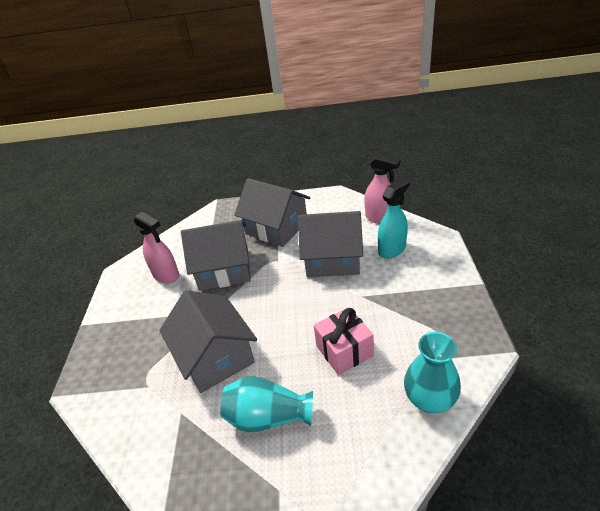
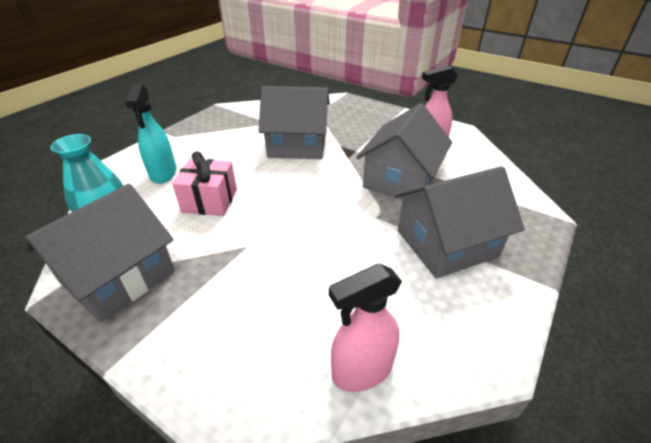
camera: 120 degrees right, 0 degrees up
(267, 417) = (218, 148): turquoise vase -> none
(332, 259) = (329, 258): grey house -> grey house (118, 276)
(392, 249) = (278, 326): turquoise spray bottle -> turquoise spray bottle (163, 173)

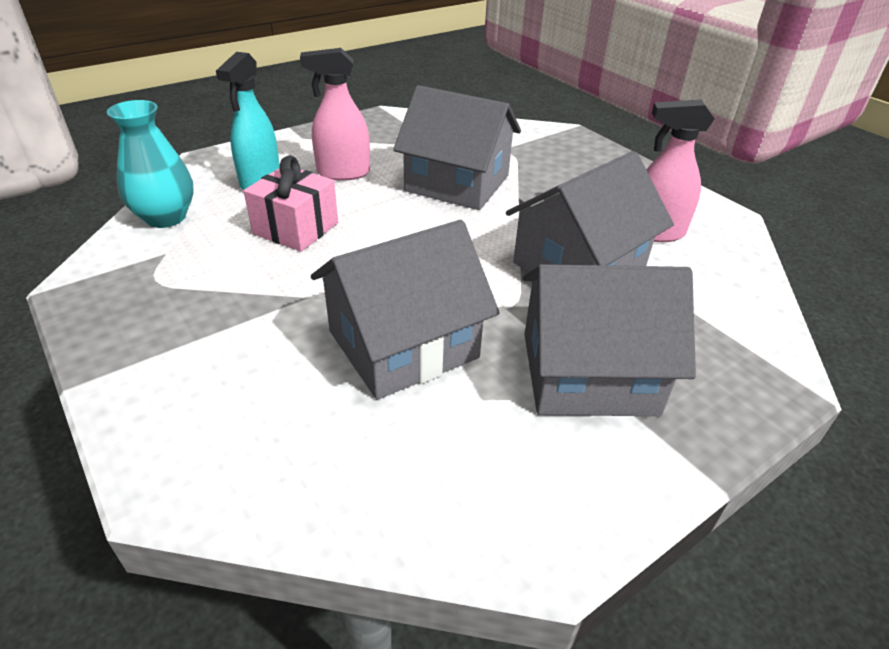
camera: 20 degrees right, 0 degrees up
(118, 276) = (137, 289): grey house -> grey house (403, 344)
(361, 370) = (352, 495): pink spray bottle -> pink spray bottle (343, 173)

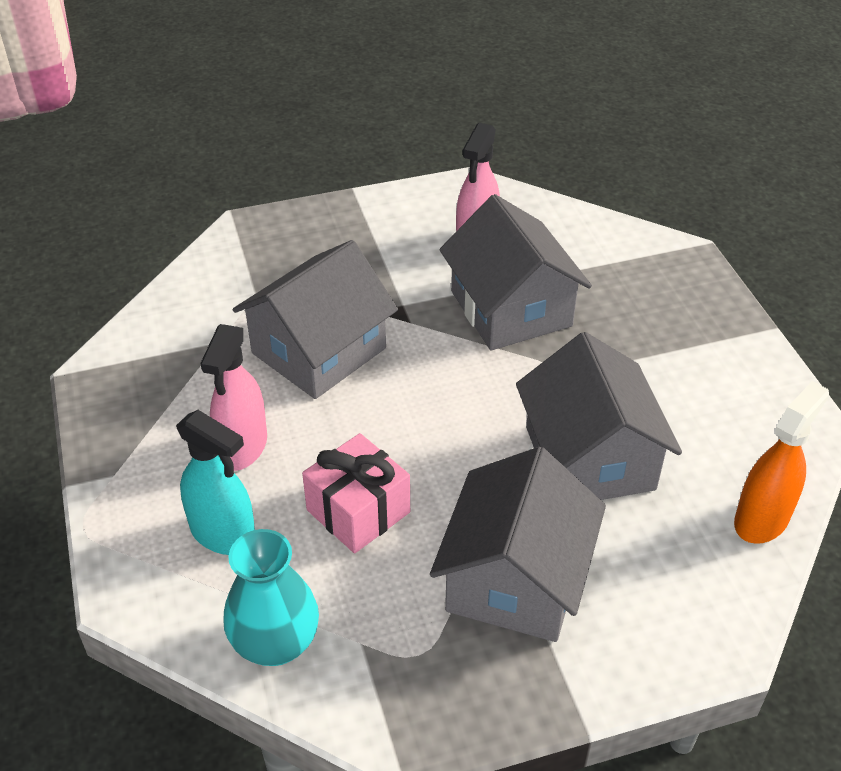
camera: 70 degrees left, 5 degrees up
(361, 504) = (761, 519): none -> orange spray bottle
(588, 373) = (653, 352): grey house -> grey house (515, 579)

